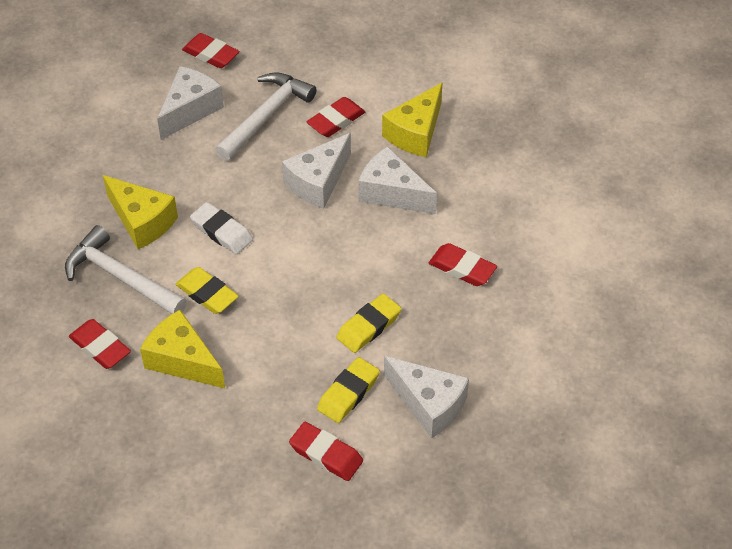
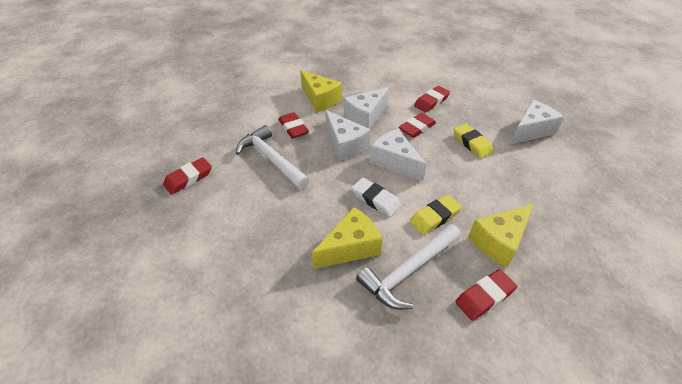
camera: 75 degrees left, 5 degrees down
(190, 110) = (241, 199): white cheese -> white cheese (394, 162)
(222, 232) = (375, 199): white eraser -> white eraser turned 75 degrees clockwise
(326, 454) = (575, 178): red eraser -> red eraser (417, 128)
(348, 393) = (525, 160): yellow eraser -> none

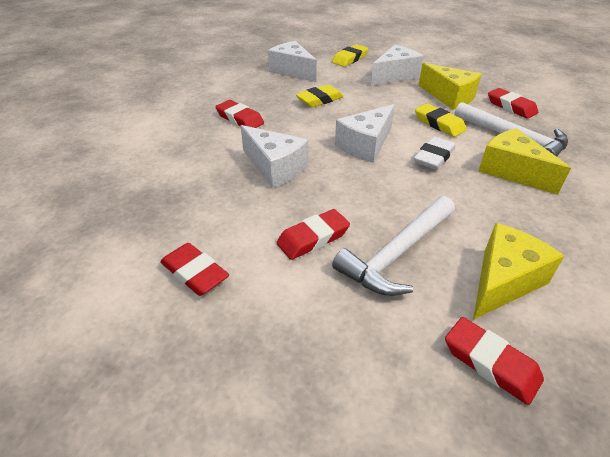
camera: 95 degrees left, 5 degrees down
(320, 99) = (228, 215): yellow cheese -> yellow cheese (503, 281)
(345, 145) = (343, 183): white cheese -> white cheese (394, 75)
(417, 128) = (297, 130): red eraser -> red eraser (195, 273)
(581, 173) = (349, 59): none -> yellow eraser

